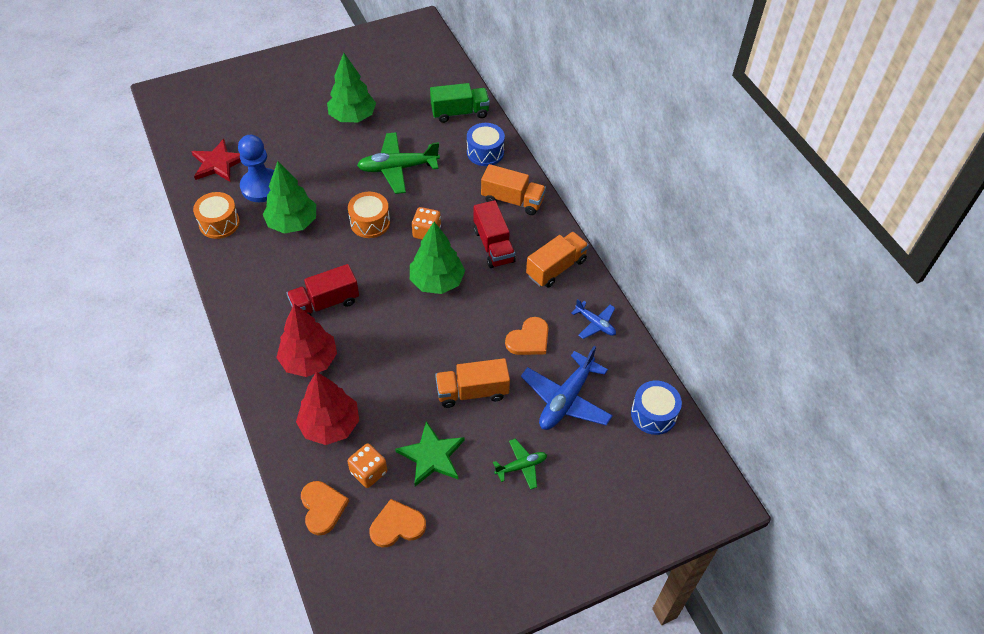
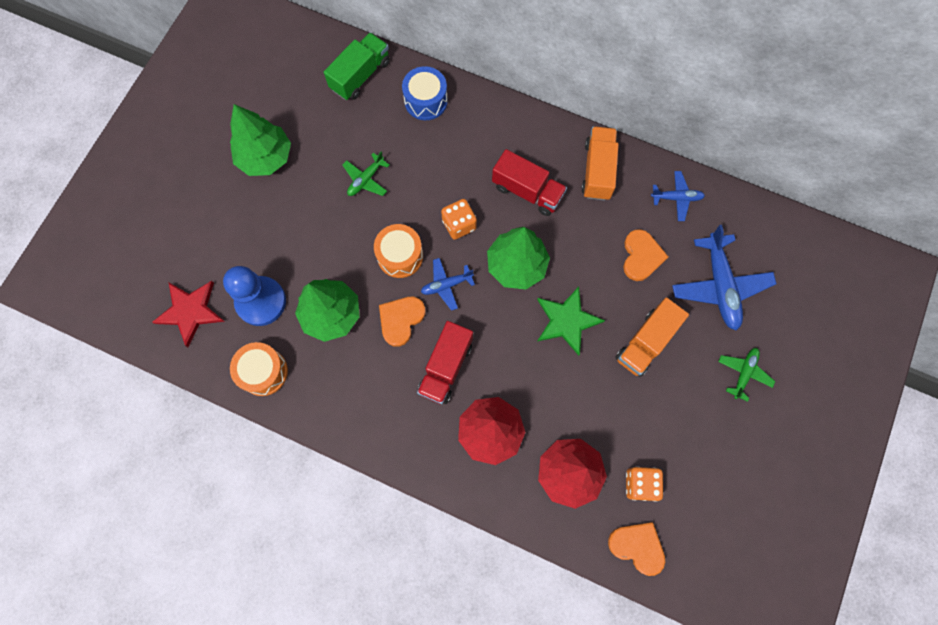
camera: 40 degrees left, 20 degrees up
(379, 259) = (446, 285): none -> blue plane
(397, 525) = (706, 507): orange heart -> orange heart (401, 320)
(398, 168) = (366, 179): green plane -> green plane, size x0.55
(432, 456) = (672, 426): green star -> green star (567, 321)
(512, 200) = (498, 132): orange truck -> none
(653, 414) = (791, 242): blue drum -> none

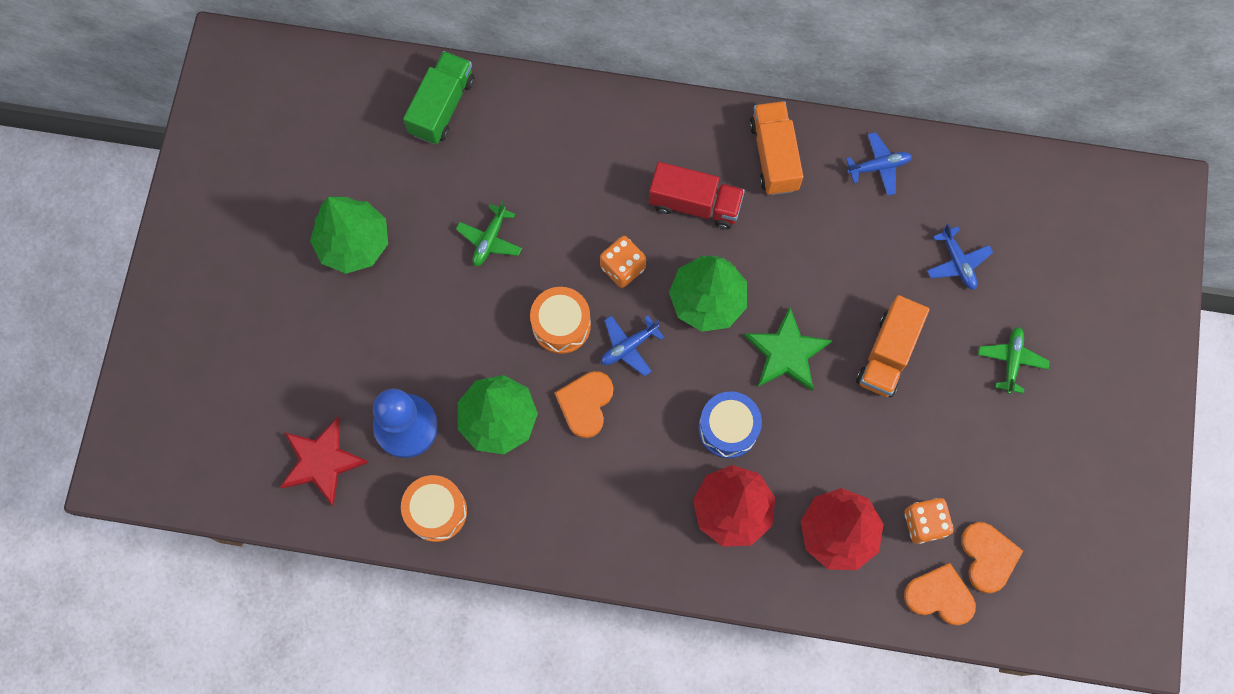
camera: 15 degrees left, 0 degrees up
(426, 101) = (535, 119): blue drum -> blue drum (728, 428)
(446, 367) = (657, 447): red truck -> none
(641, 256) = (855, 250): orange heart -> orange heart (988, 557)
(719, 286) = (957, 262): blue plane -> blue plane, size x0.55

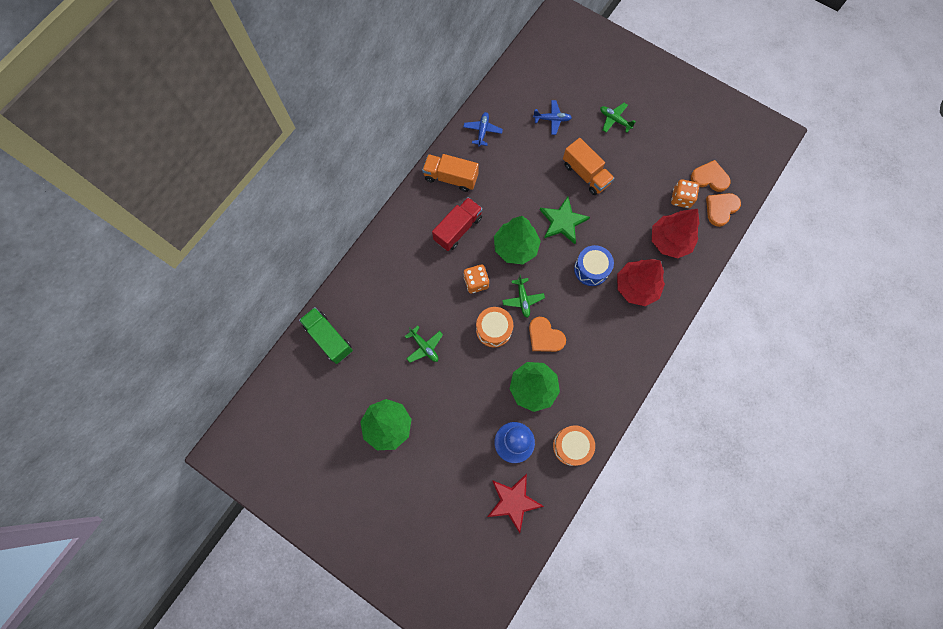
camera: 65 degrees left, 0 degrees up
(629, 346) = (523, 299): blue plane -> green plane

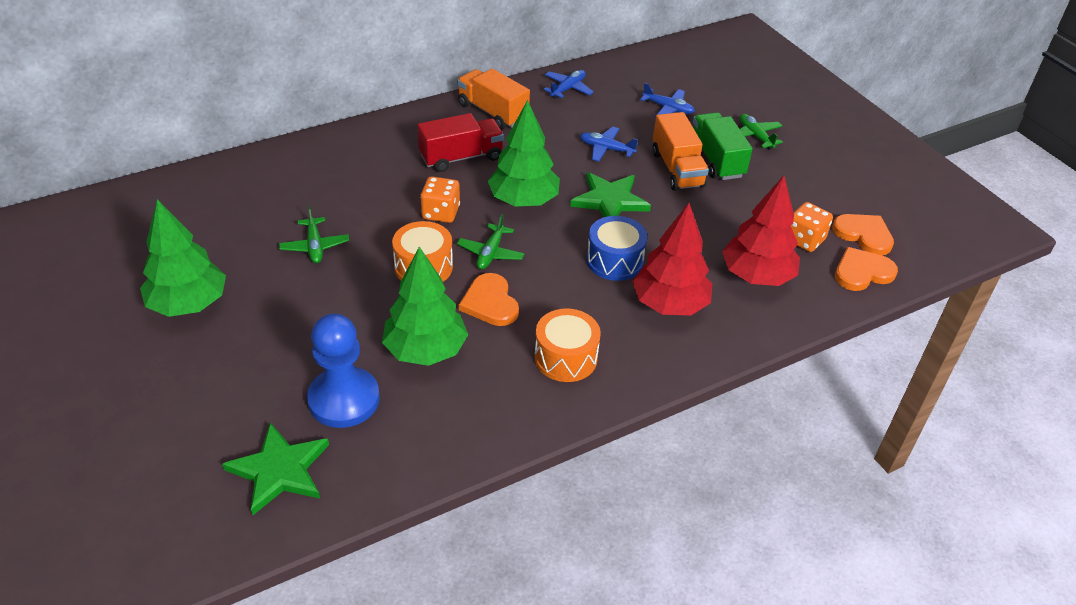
camera: 25 degrees right, 30 degrees down
(329, 338) = (204, 191): green truck -> green truck (716, 159)
(513, 501) = (279, 470): red star -> green star
(536, 177) = (606, 149): none -> blue plane
(571, 446) = (427, 443): orange drum -> orange drum (565, 358)

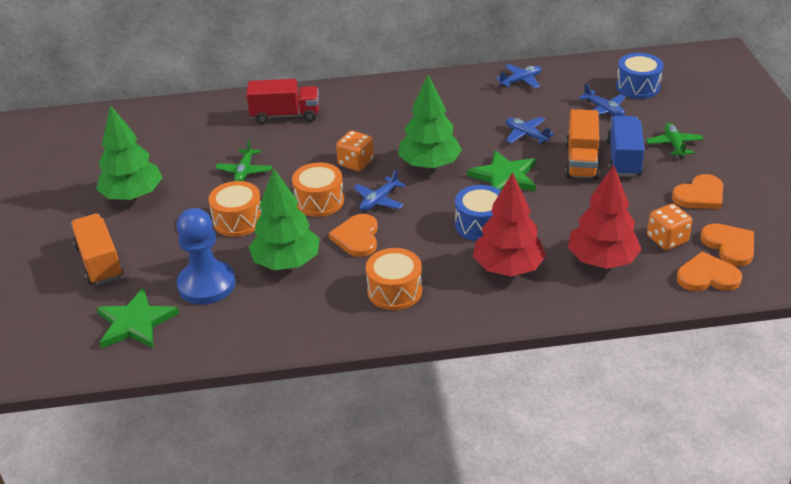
camera: 25 degrees right, 5 degrees down
(339, 309) = (238, 220): none -> orange drum
(461, 157) = (397, 123): red truck -> red truck (285, 115)
(490, 253) = (379, 200): green plane -> blue plane
(492, 112) = (443, 91): orange truck -> orange truck (100, 262)
(687, 78) = (637, 87): none -> blue drum
(716, 159) = (623, 159): green truck -> blue truck
(808, 186) = (700, 195): none -> orange heart

